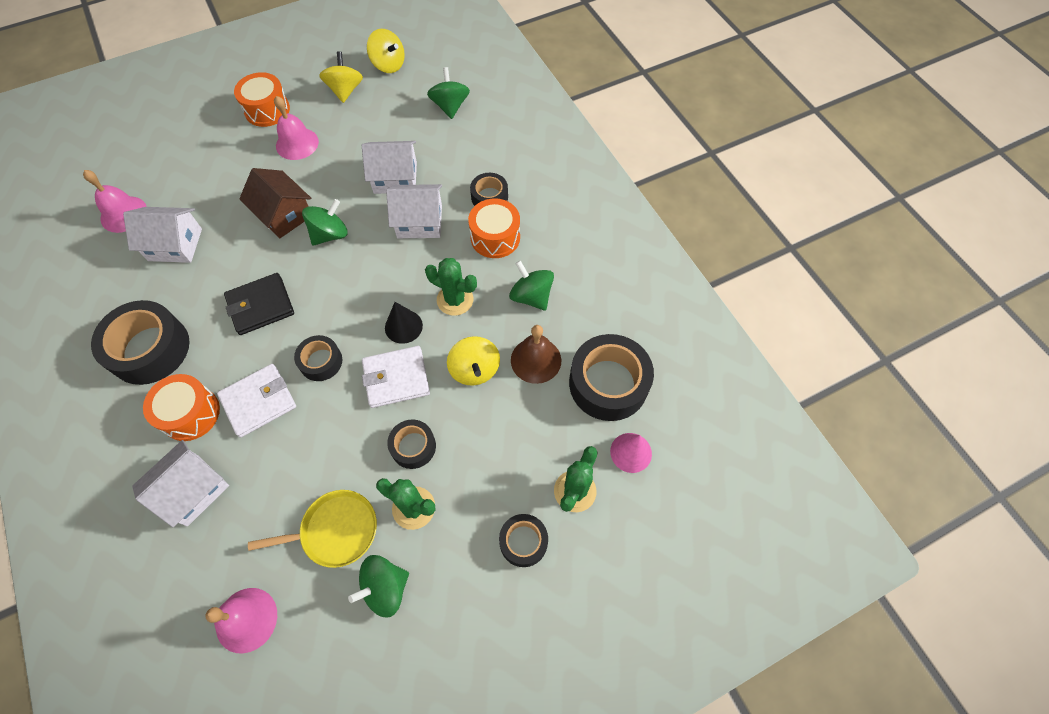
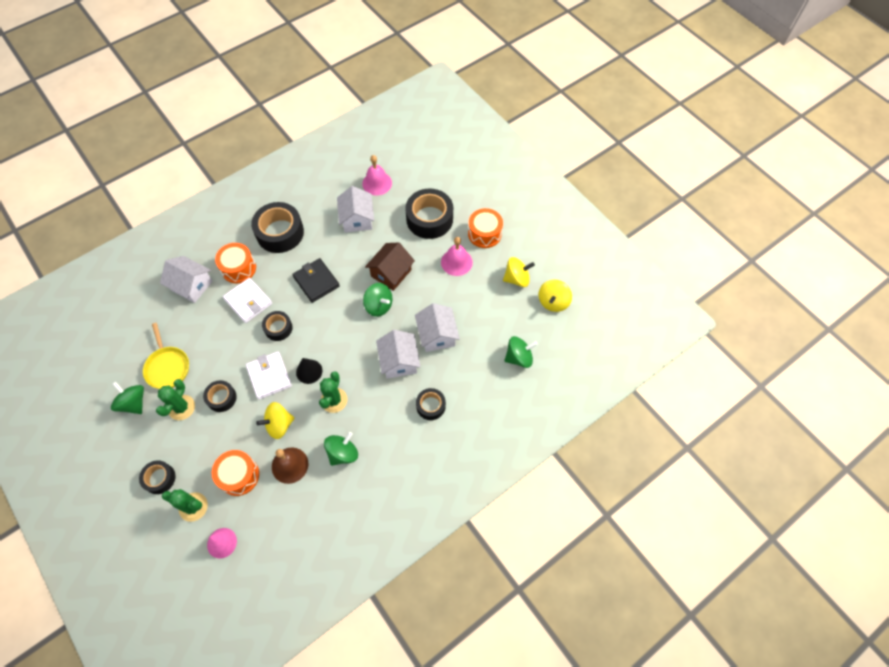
camera: 80 degrees right, 0 degrees up
(246, 620) = (119, 336): pink bell -> none
(495, 237) = (392, 417): orange drum -> orange drum (239, 475)
(608, 383) = (274, 520): black tape -> black tape (429, 219)

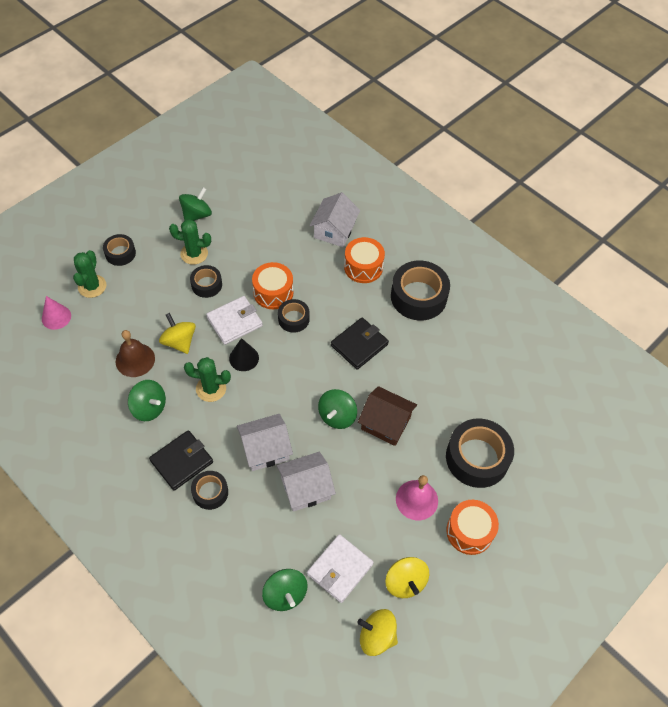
camera: 80 degrees right, 5 degrees down
(167, 367) = (237, 232): yellow pan -> none
(239, 475) = (123, 317): orange drum -> orange drum (273, 292)
(248, 301) = (322, 284): white wallet -> white wallet (339, 569)
(357, 219) = (456, 373): white house -> none
(377, 183) = (517, 387): pink bell -> none
(399, 427) = (182, 461): none -> black wallet

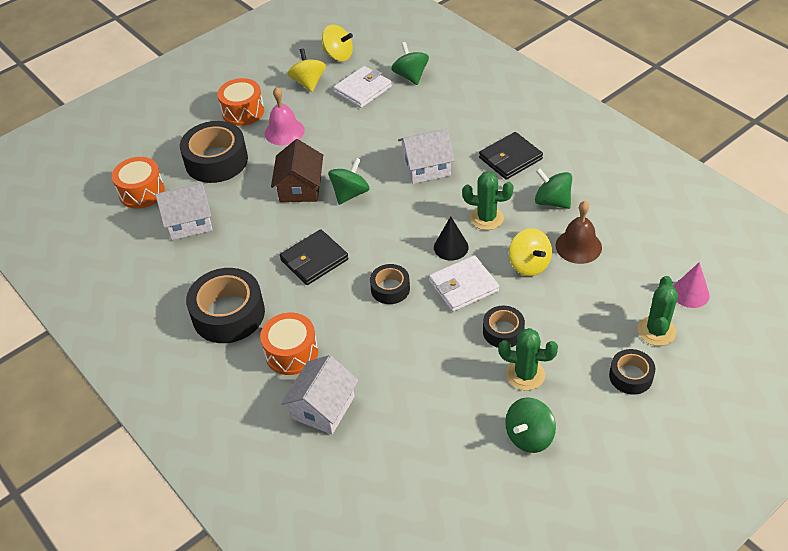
camera: 170 degrees left, 10 degrees down
(210, 492) = (479, 136): black tape -> none
(273, 292) = (415, 321): orange drum -> orange drum (142, 192)
(306, 488) = (388, 139): white house -> white house (189, 222)
(385, 423) = (300, 188): brown house -> brown house turned 60 degrees clockwise

